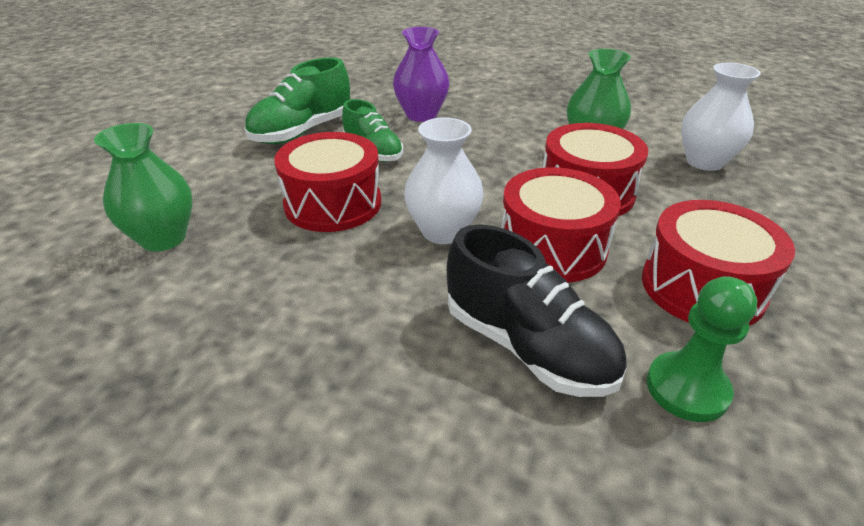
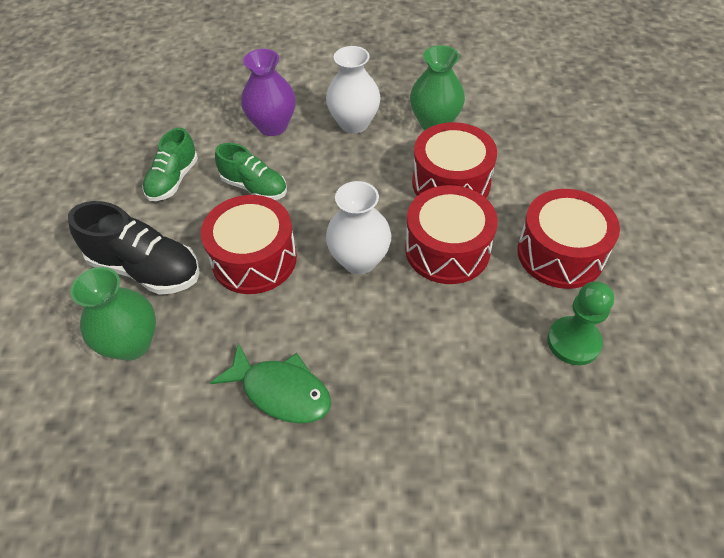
camera: 20 degrees left, 15 degrees up
(275, 324) = (281, 391): none -> green fish
(302, 132) = (173, 180): green shoe -> green shoe, size x0.66
(527, 346) = (465, 345): black shoe -> black shoe (146, 269)
(704, 162) = (527, 120): white vase -> white vase (354, 123)

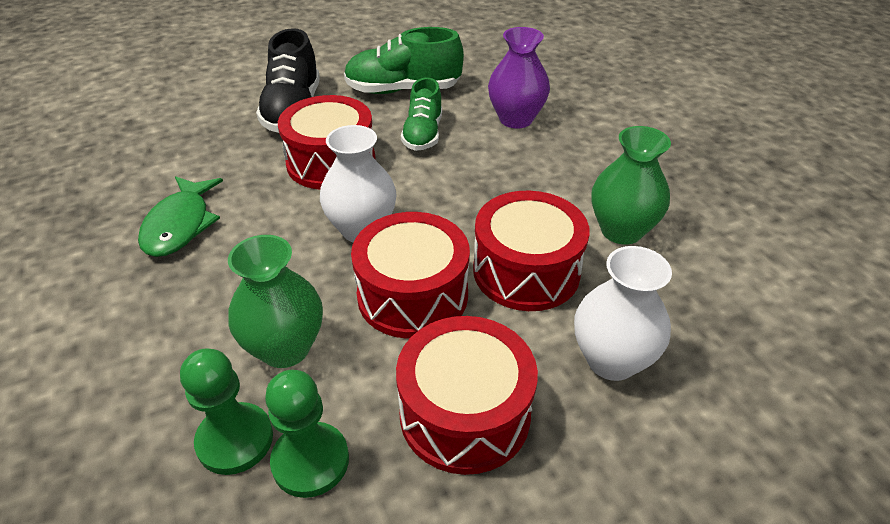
camera: 65 degrees right, 10 degrees down
(132, 343) = (212, 130): green vase -> green vase (285, 348)
(173, 180) = (403, 90): green shoe -> green shoe, size x1.51
(354, 123) = (565, 169): white vase -> white vase (611, 360)
(544, 383) = (235, 440): none -> green pawn

